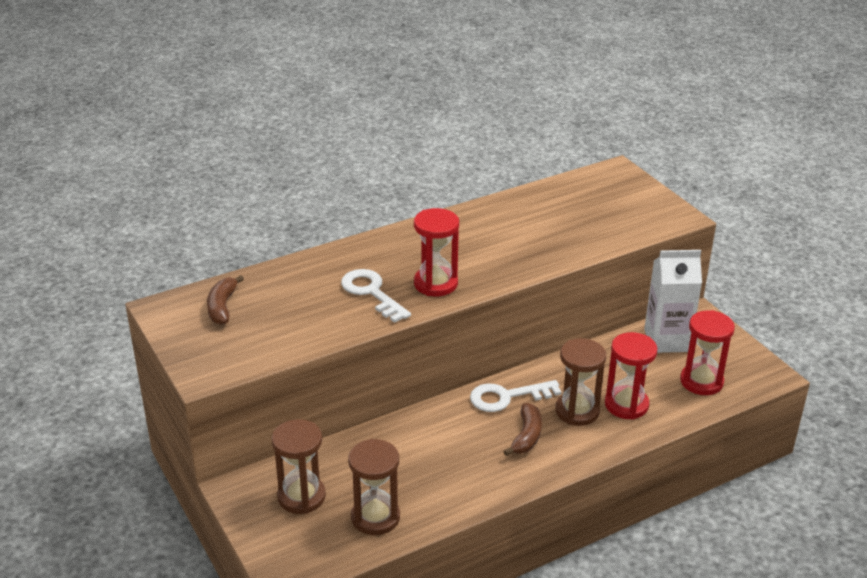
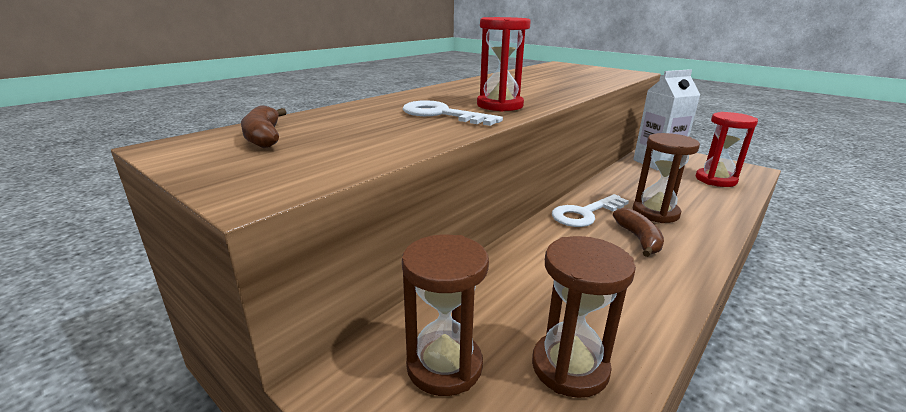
camera: 20 degrees left, 10 degrees down
(626, 405) = (686, 202): red hourglass -> none

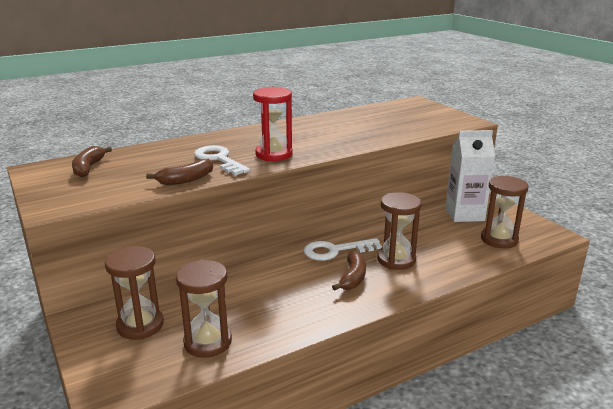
camera: 20 degrees right, 0 degrees up
(431, 136) = (186, 180): none -> brown banana
(715, 180) = (499, 239): red hourglass -> brown hourglass

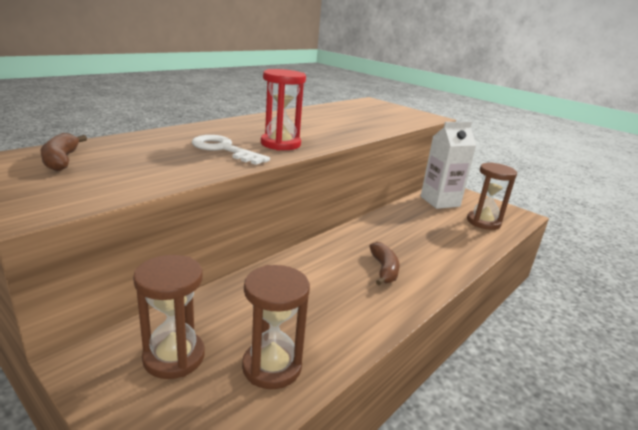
camera: 20 degrees left, 0 degrees up
(186, 180) = (200, 171): brown banana -> none
(335, 251) = (349, 243): white key -> none
(396, 260) = (412, 248): brown hourglass -> none

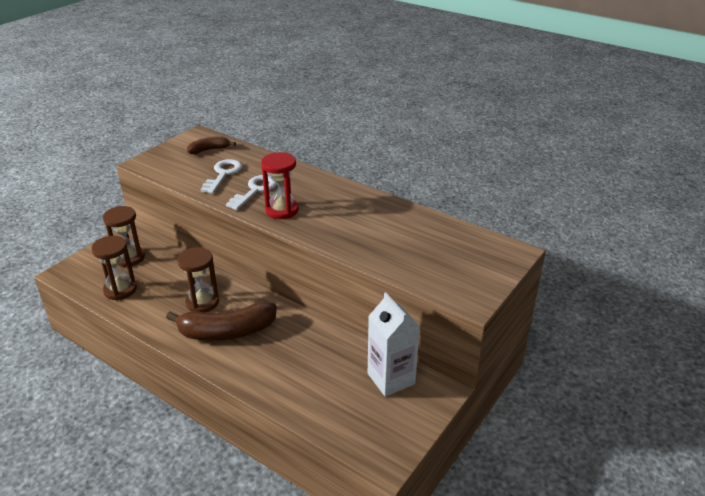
camera: 85 degrees right, 10 degrees up
(159, 160) = (223, 174): none -> white key
(384, 269) = (226, 332): brown banana -> brown banana, size x1.88
(483, 222) = (347, 413): brown hourglass -> brown hourglass (202, 302)

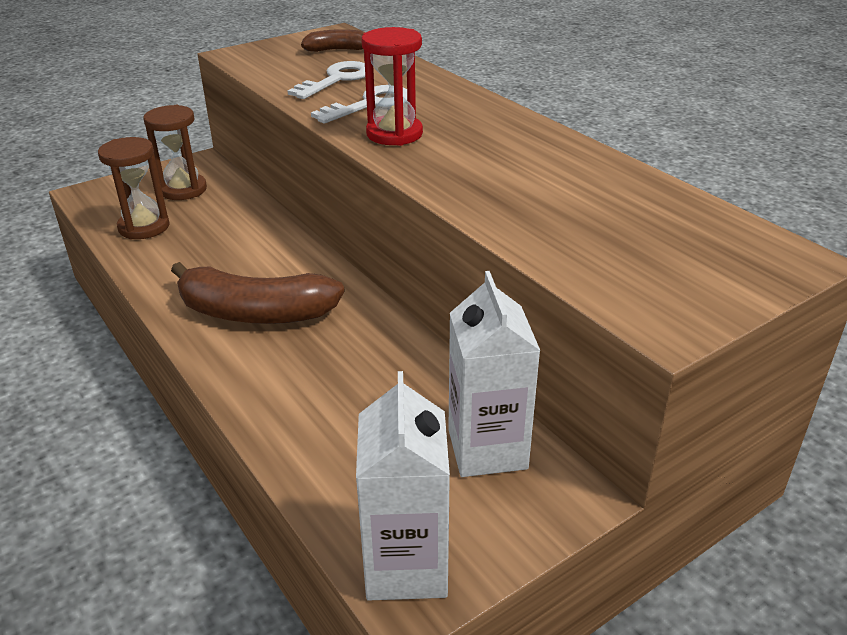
camera: 20 degrees right, 0 degrees up
(202, 302) = (245, 265): brown hourglass -> none
(379, 446) = (406, 566): none -> white carton

